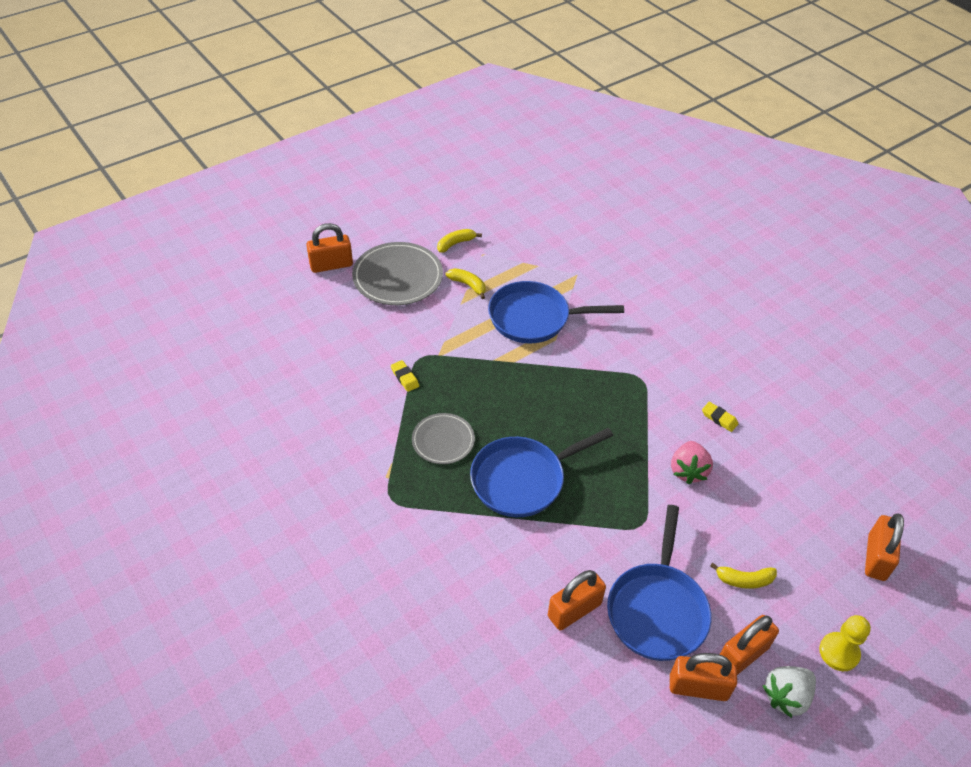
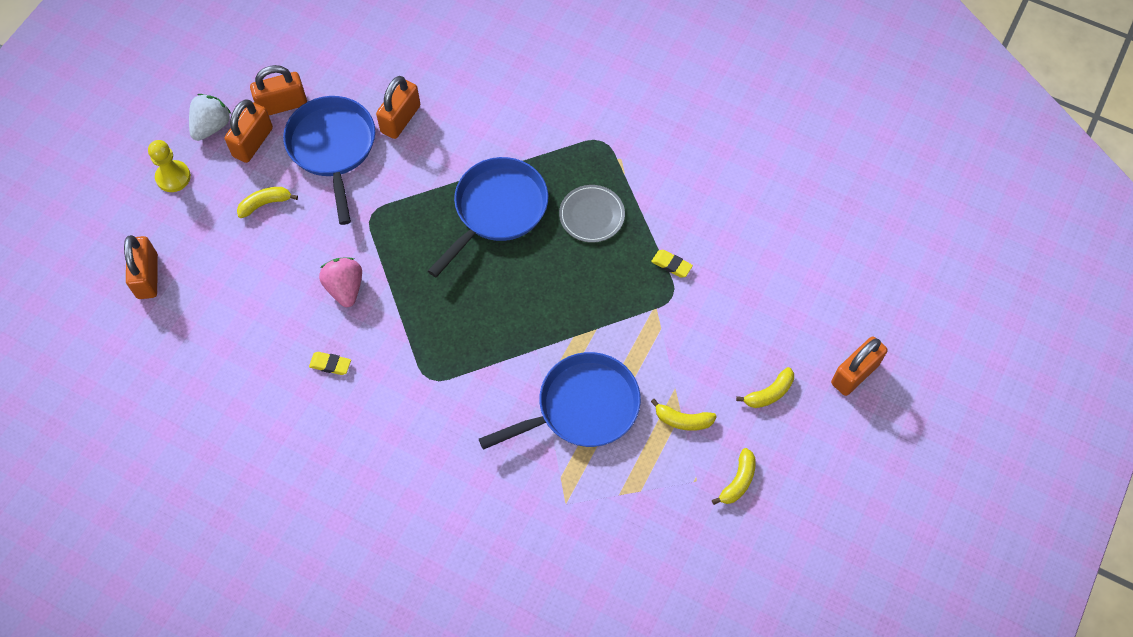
camera: 155 degrees right, 15 degrees up
(398, 277) = (769, 393): grey plate -> yellow banana

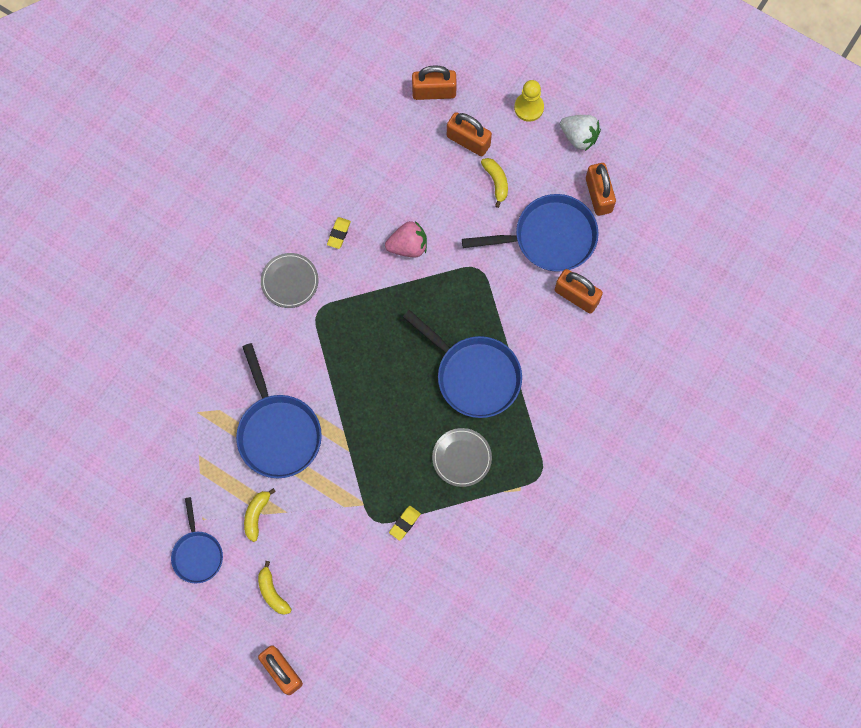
camera: 95 degrees right, 10 degrees up
(253, 142) = (560, 171): orange padlock -> orange padlock (468, 141)
(393, 414) = (289, 281): none -> grey plate
(738, 481) = (197, 554): yellow banana -> blue pan

